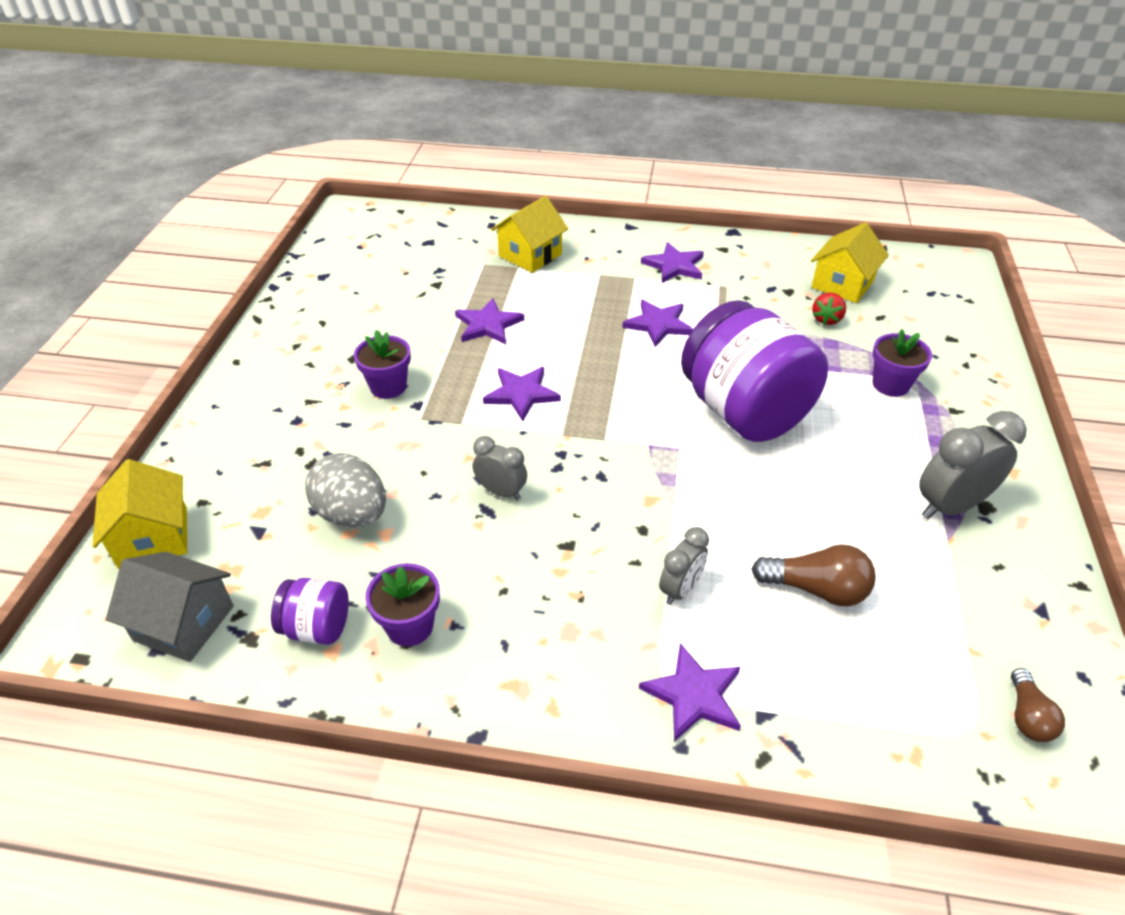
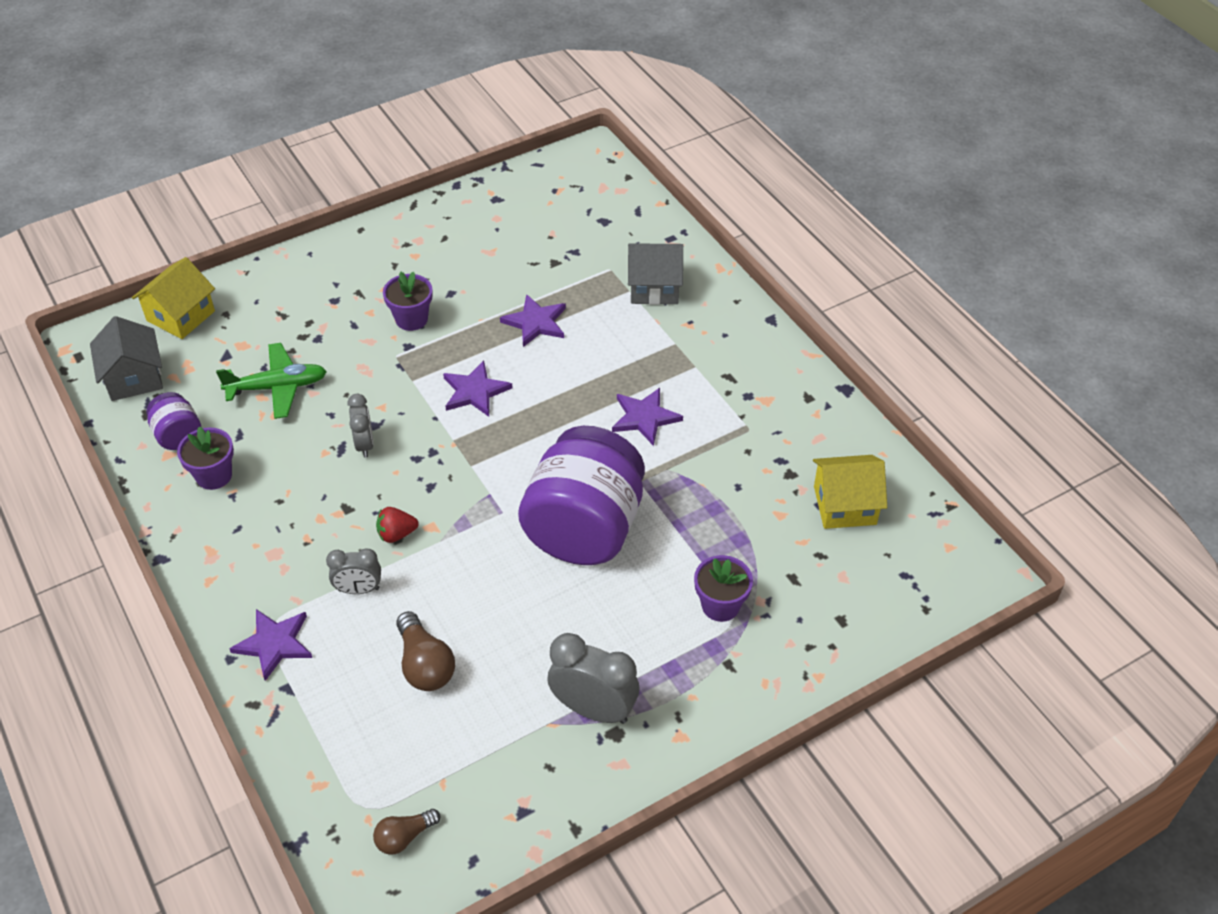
camera: 50 degrees right, 5 degrees up
(352, 514) = (277, 387): grey egg -> green plane
(530, 255) = (654, 287): yellow house -> grey house
(674, 265) = (742, 381): purple star -> none
(826, 319) = (774, 519): red strawberry -> red strawberry (396, 534)

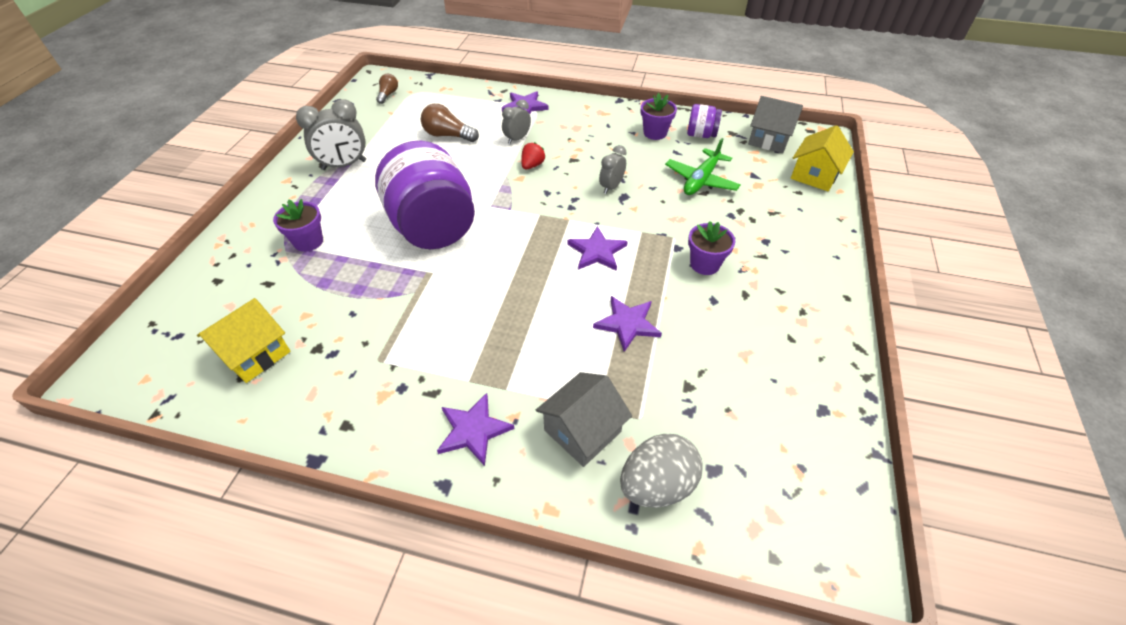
camera: 135 degrees right, 0 degrees up
(181, 316) = (814, 175): yellow house -> yellow house turned 45 degrees clockwise
(364, 444) = (611, 187): grey clock -> grey clock turned 90 degrees clockwise
(645, 237) = (657, 484): none -> grey egg
(645, 417) = (466, 313): purple star -> purple star (473, 430)

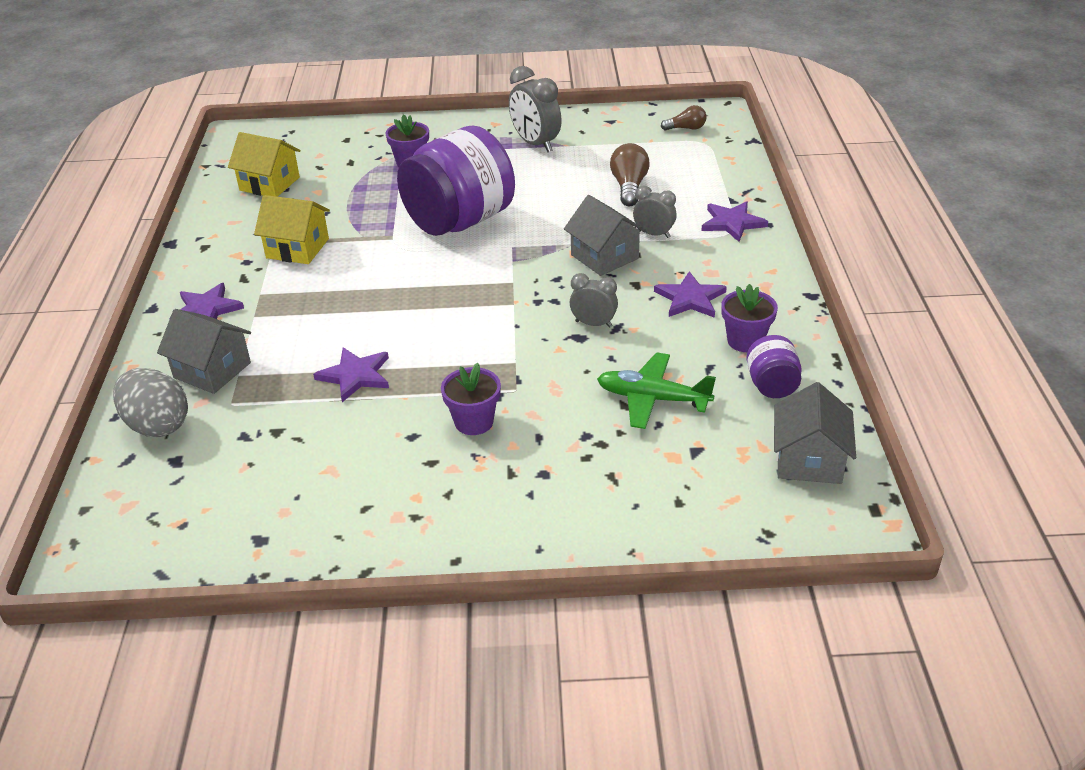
camera: 75 degrees right, 10 degrees down
(532, 165) = (604, 257): red strawberry -> grey house
(597, 251) = (464, 334): purple star -> purple star (690, 298)
(814, 175) = (735, 518): yellow house -> yellow house (297, 248)

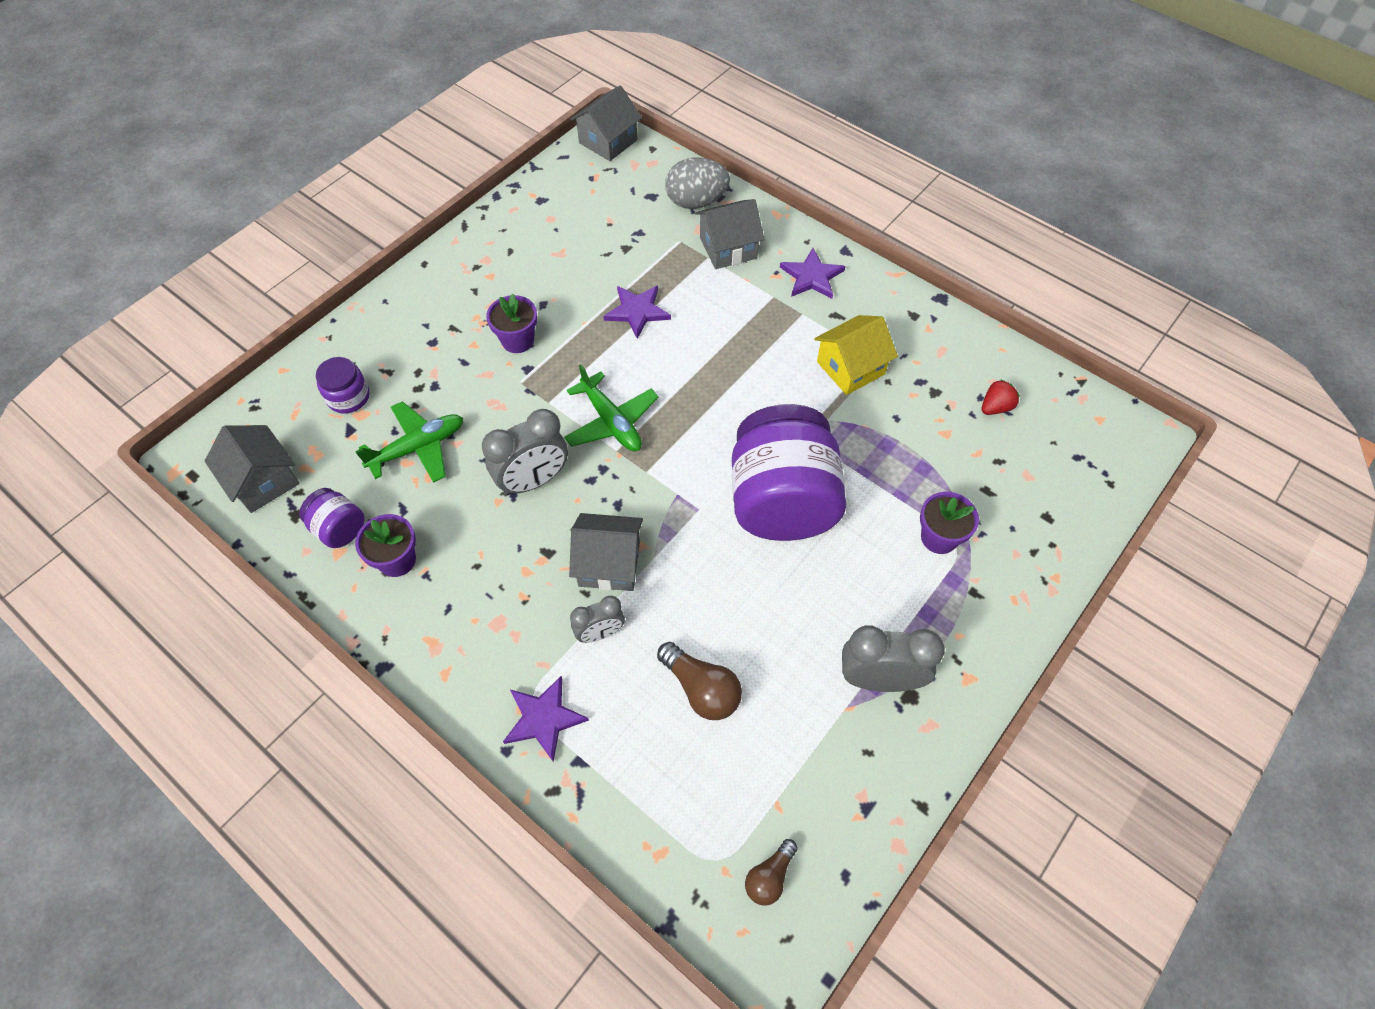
camera: 130 degrees right, 20 degrees up
(98, 553) = (608, 141): none -> grey house
(269, 184) = (995, 407): yellow house -> red strawberry
(491, 321) = (611, 422): none -> green plane
(593, 324) = (533, 481): grey clock -> grey clock, size x1.66
(670, 478) = (348, 397): none -> purple jar
(690, 298) = (485, 572): purple star -> none

